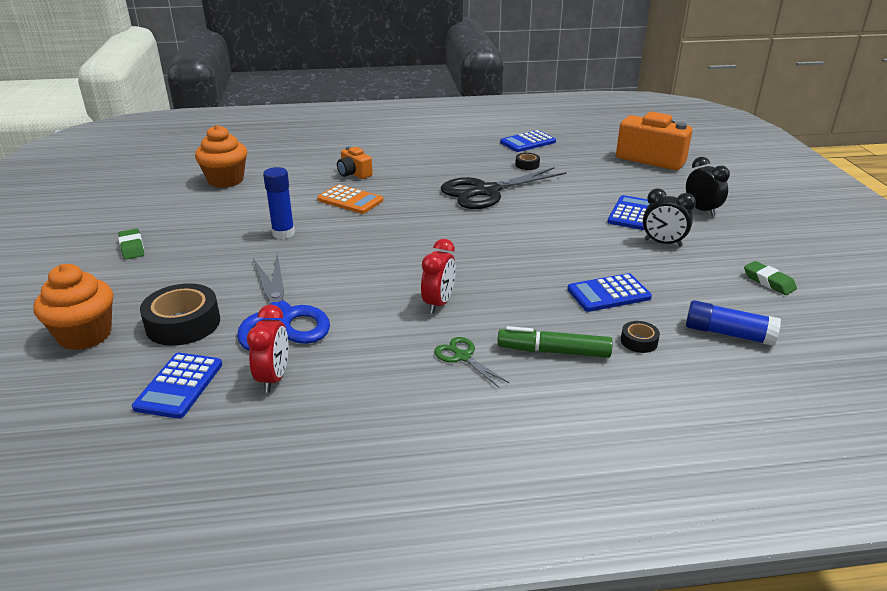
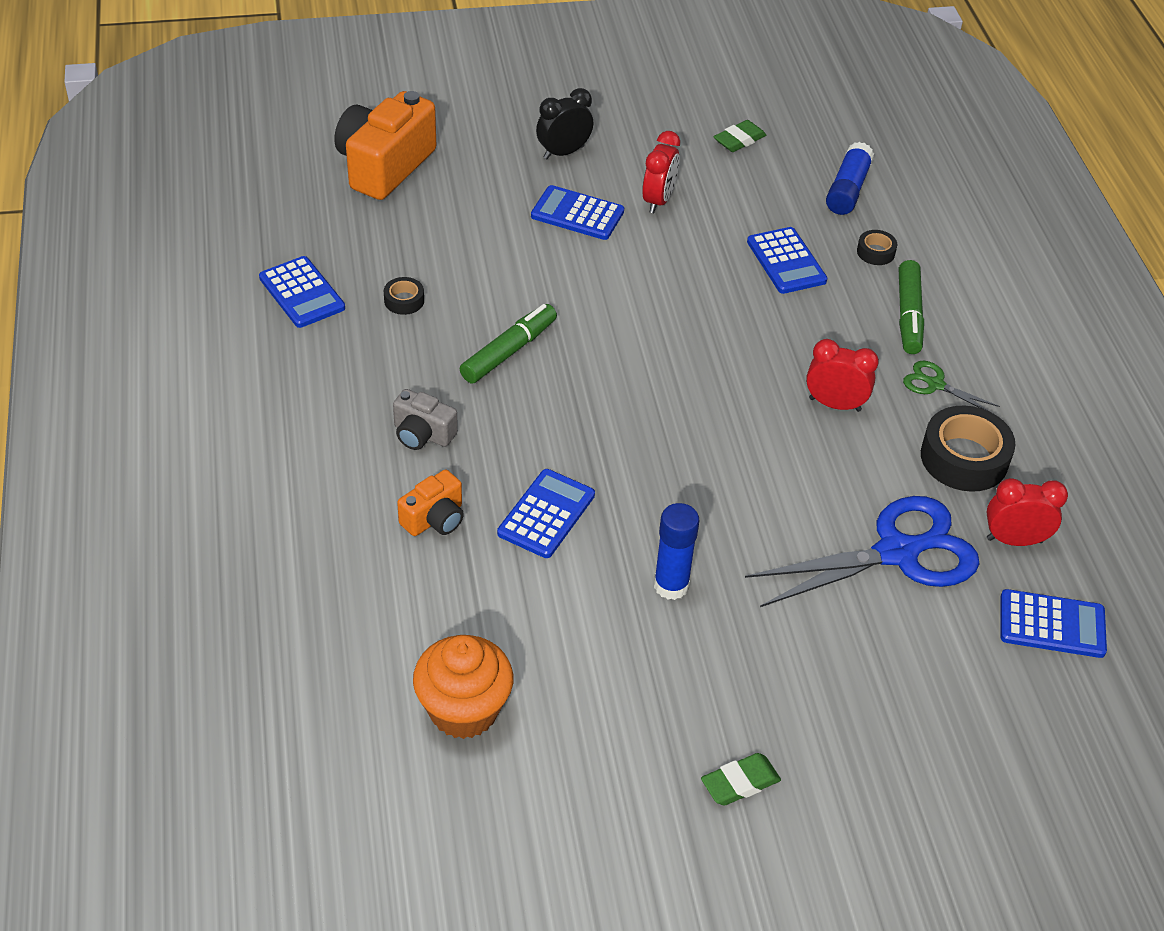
camera: 95 degrees left, 15 degrees up
(85, 335) = (984, 758): orange cupcake -> none
(183, 324) = (933, 653): black tape -> black tape (964, 458)
(350, 200) = (546, 514): orange calculator -> blue calculator
(417, 170) = (422, 434): none -> grey camera
(463, 357) = (935, 384): green scissors -> green scissors turned 75 degrees clockwise
(486, 191) = (508, 351): black scissors -> green marker
(663, 243) = (658, 200): black clock -> red clock

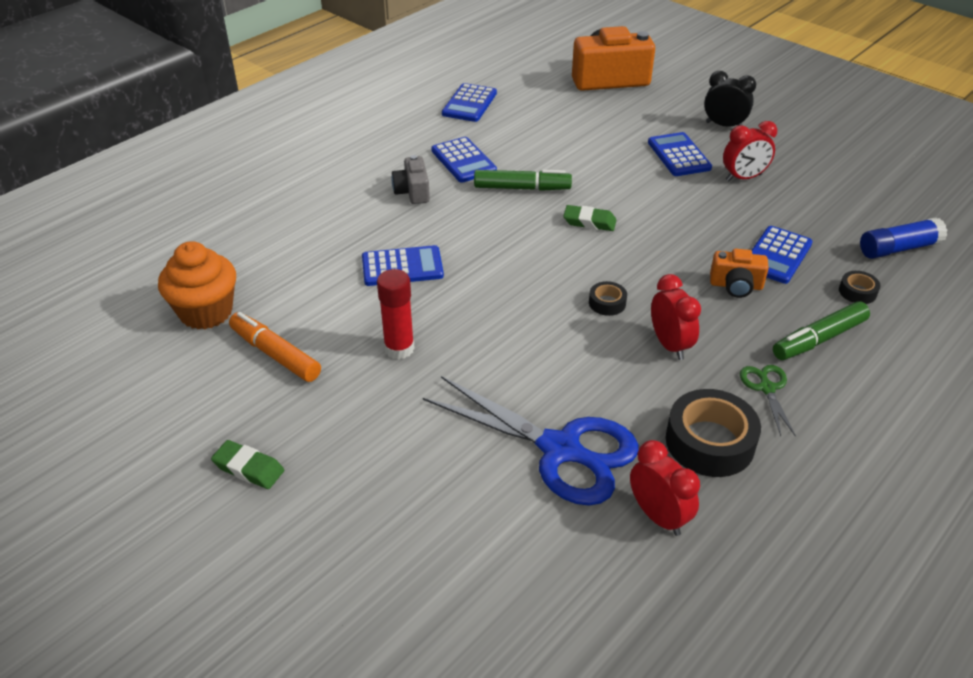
camera: 55 degrees right, 5 degrees down
(404, 301) = (511, 135): black tape -> black tape (607, 303)
(434, 519) = (350, 228): orange camera -> orange camera (736, 285)
(591, 684) = (275, 354): none -> orange marker
(671, 585) = (399, 348): blue glue stick -> red glue stick
(739, 140) = (859, 181): green eraser -> green eraser (589, 222)
(1052, 624) = (591, 587): blue calculator -> blue calculator (463, 161)

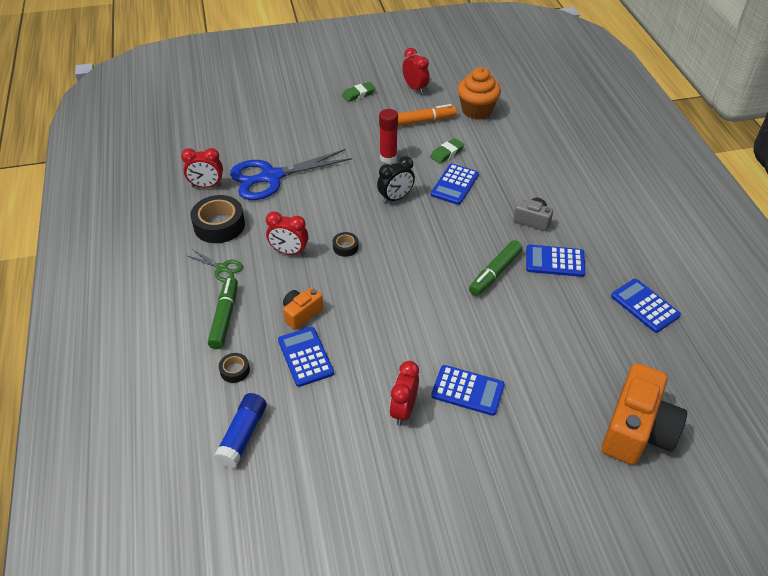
camera: 125 degrees right, 5 degrees up
(180, 405) = (415, 88): none -> red clock
(589, 222) = (427, 285): green eraser -> green eraser (447, 153)
(724, 125) = (490, 460): black clock -> black clock (395, 198)

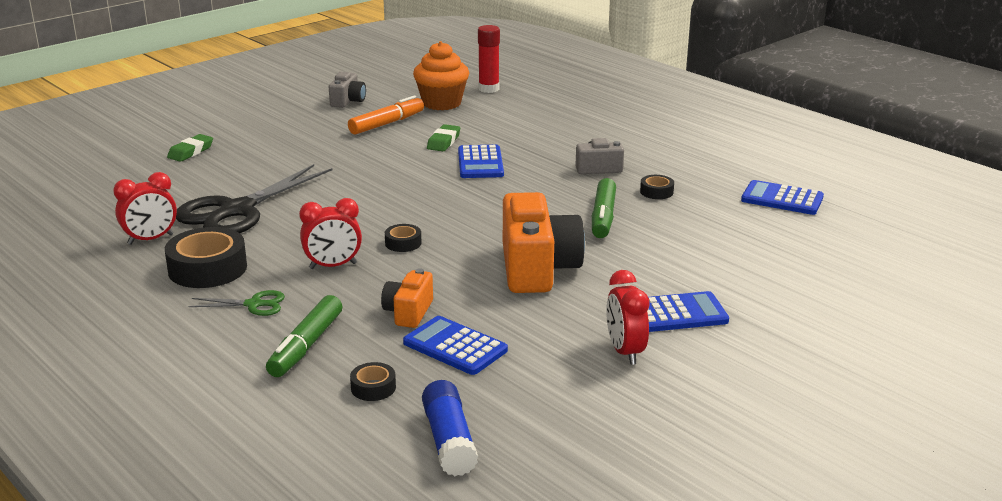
camera: 30 degrees left, 20 degrees down
(224, 317) = (306, 346): green marker -> green marker turned 135 degrees counterclockwise
(271, 177) = (237, 210): blue scissors -> black scissors
(358, 94) = (281, 120): green eraser -> green eraser (191, 152)
(388, 158) = (376, 161): red glue stick -> red glue stick (488, 89)
(395, 198) = (421, 189): black clock -> none
(415, 88) = (348, 101): red clock -> grey camera
(555, 261) = (656, 192): blue calculator -> black tape
(637, 430) = (879, 287): orange camera -> orange camera (537, 268)

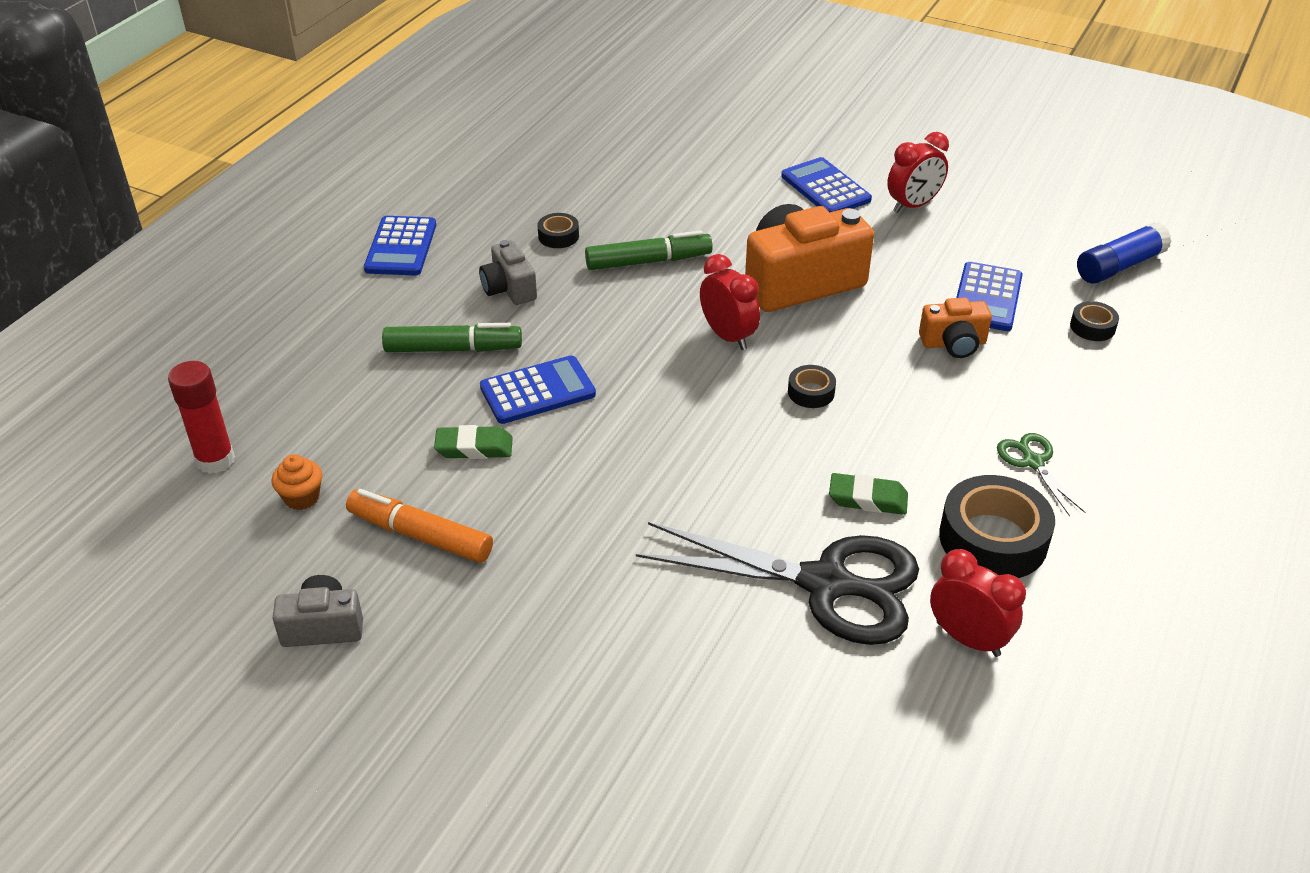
camera: 110 degrees left, 15 degrees up
(191, 152) = (651, 755): green eraser -> green eraser (867, 499)
(306, 346) = (1070, 392): green marker -> green marker (453, 349)
(333, 266) = (904, 431): red clock -> red clock (728, 336)
(441, 103) = (302, 498): orange cupcake -> orange cupcake, size x0.49
(782, 199) = (534, 157): blue calculator -> blue calculator (401, 247)

